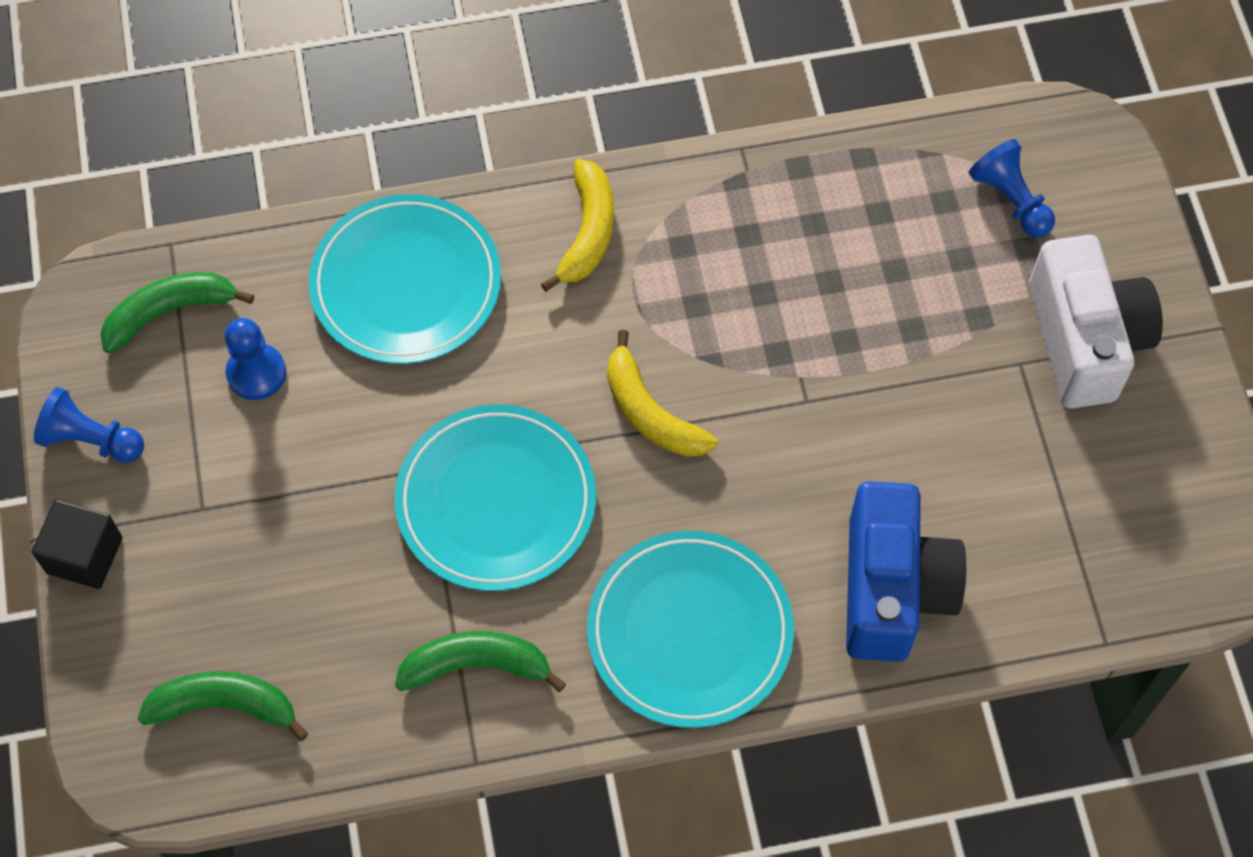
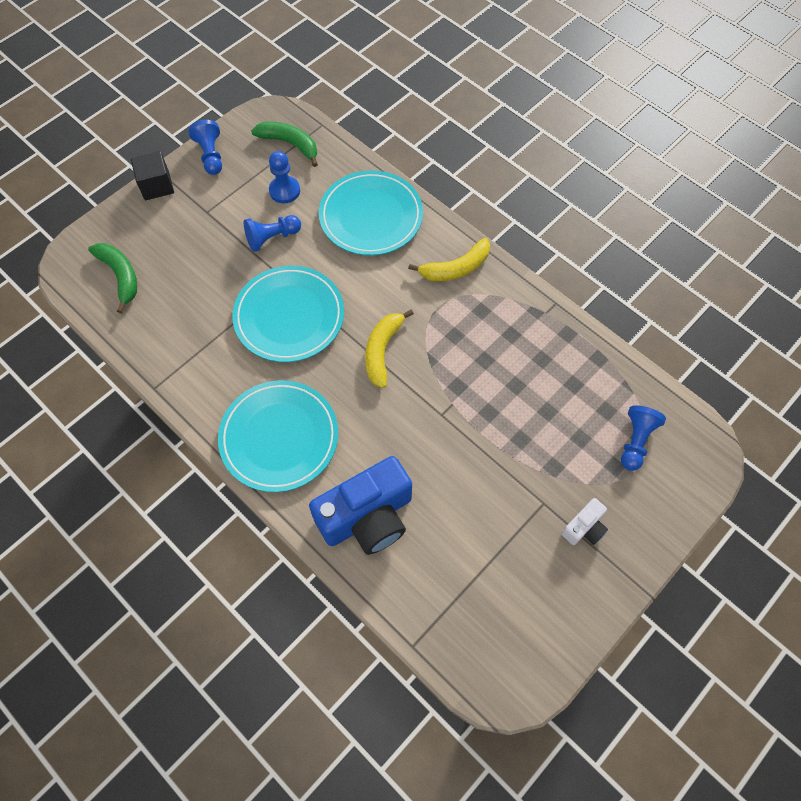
camera: 55 degrees right, 0 degrees up
(333, 443) = (272, 238): none -> blue pawn
(477, 665) = (202, 359): green banana -> none
(1085, 340) = (584, 528): white camera -> white camera, size x0.47

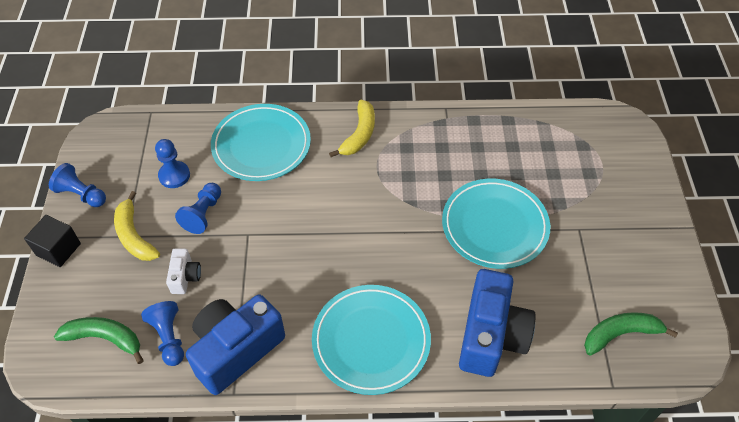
camera: 45 degrees left, 10 degrees down
(187, 359) = (236, 350): none -> blue camera
(289, 316) = (280, 255): turquoise plate -> turquoise plate (494, 226)
(290, 144) = (141, 142): green banana -> green banana (621, 334)
(382, 350) = (373, 223): yellow banana -> yellow banana (134, 235)
(584, 528) = (616, 222): white camera -> white camera (185, 277)
(635, 441) = (583, 149): blue pawn -> blue pawn (169, 338)

